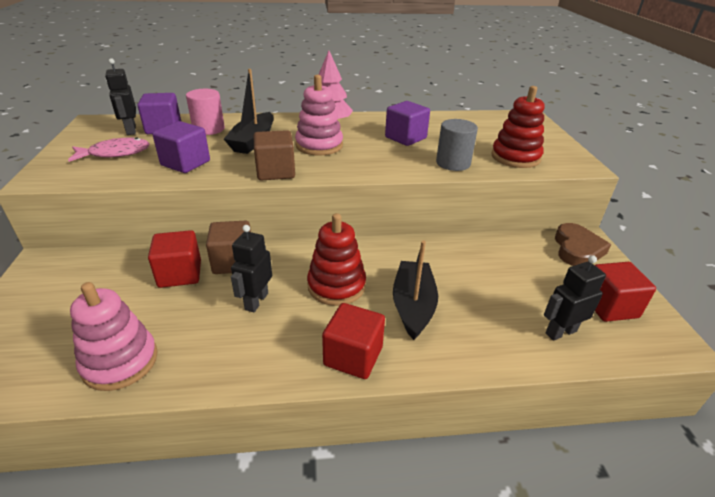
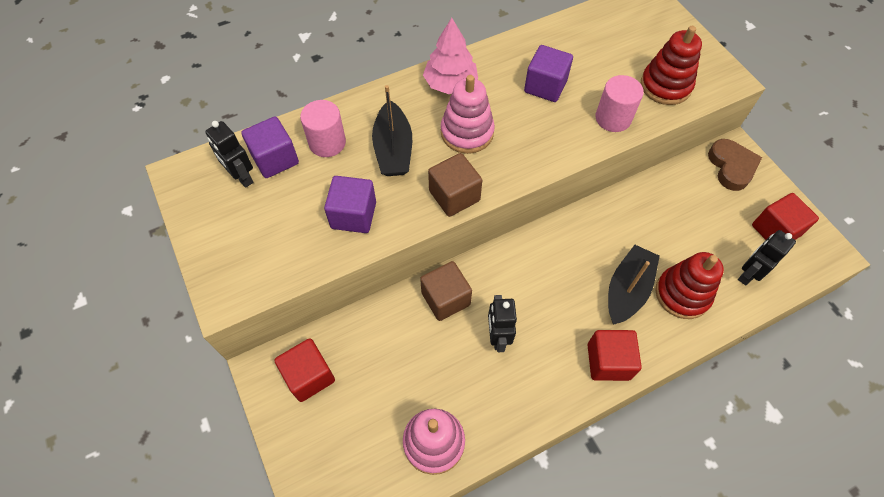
camera: 20 degrees left, 25 degrees up
(115, 153) = (264, 225): pink fish -> none
(180, 274) = (408, 332): red cube -> red cube (309, 376)
(336, 286) = (554, 292): red stacking toy -> red stacking toy (682, 294)
(413, 305) = (627, 290): black boat -> black boat turned 45 degrees clockwise
(453, 163) = (613, 118): grey cylinder -> pink cylinder

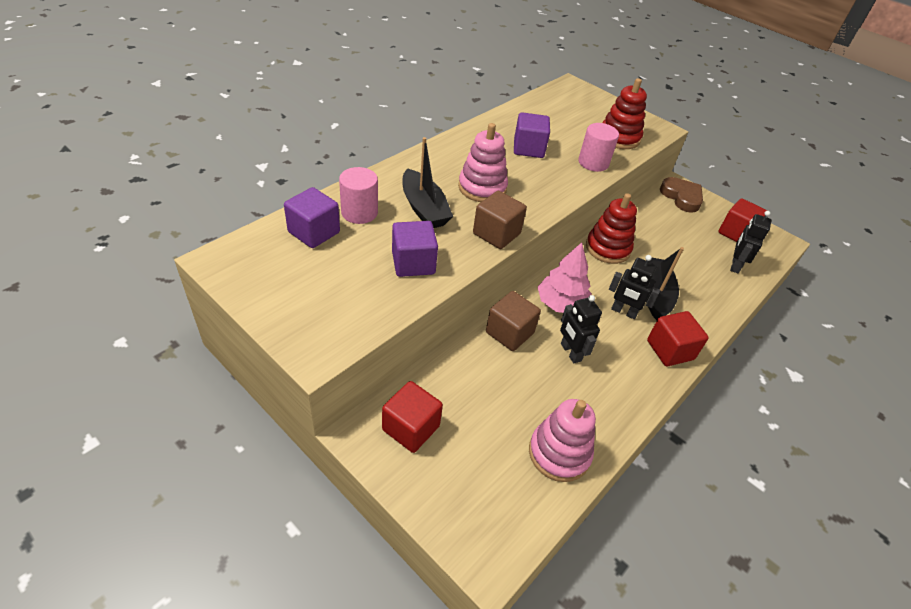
camera: 25 degrees left, 15 degrees down
(241, 177) = (286, 251): black robot -> black robot (623, 312)
(450, 83) = (449, 156): pink tree -> pink tree (561, 304)
(682, 294) = (697, 289): red stacking toy -> red stacking toy (607, 248)

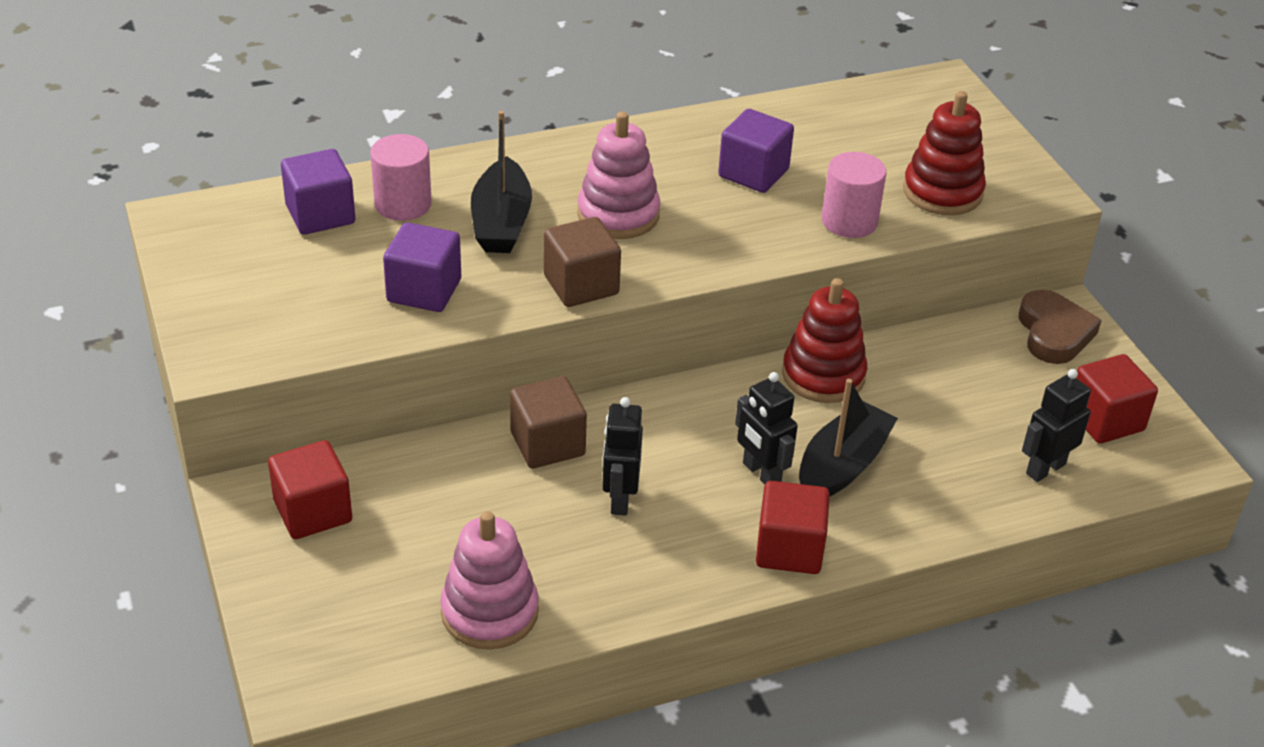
camera: 30 degrees right, 5 degrees down
(561, 304) = (665, 431): pink tree -> none

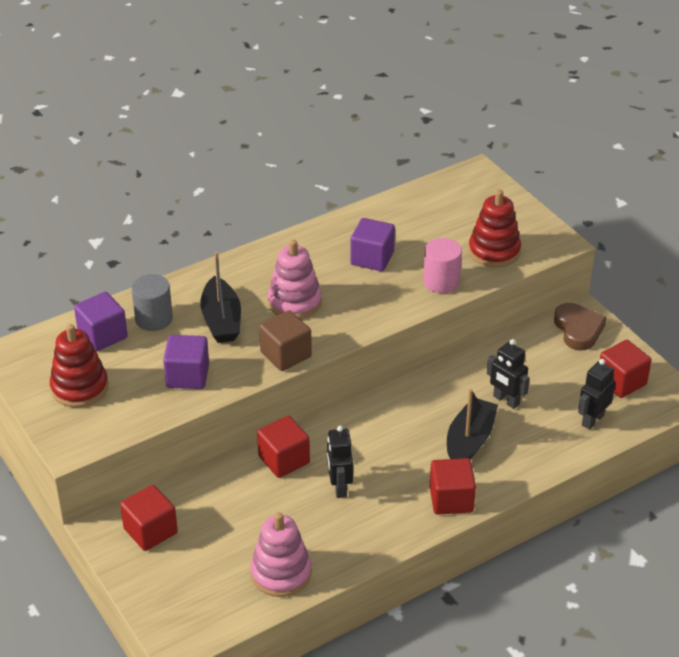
camera: 10 degrees left, 0 degrees up
(403, 204) = (154, 319): pink cylinder -> grey cylinder
(547, 444) = (284, 460): brown cube -> red cube
(761, 473) = (421, 455): black robot -> black robot (506, 400)
(823, 375) = (443, 383): red stacking toy -> red stacking toy (79, 388)

